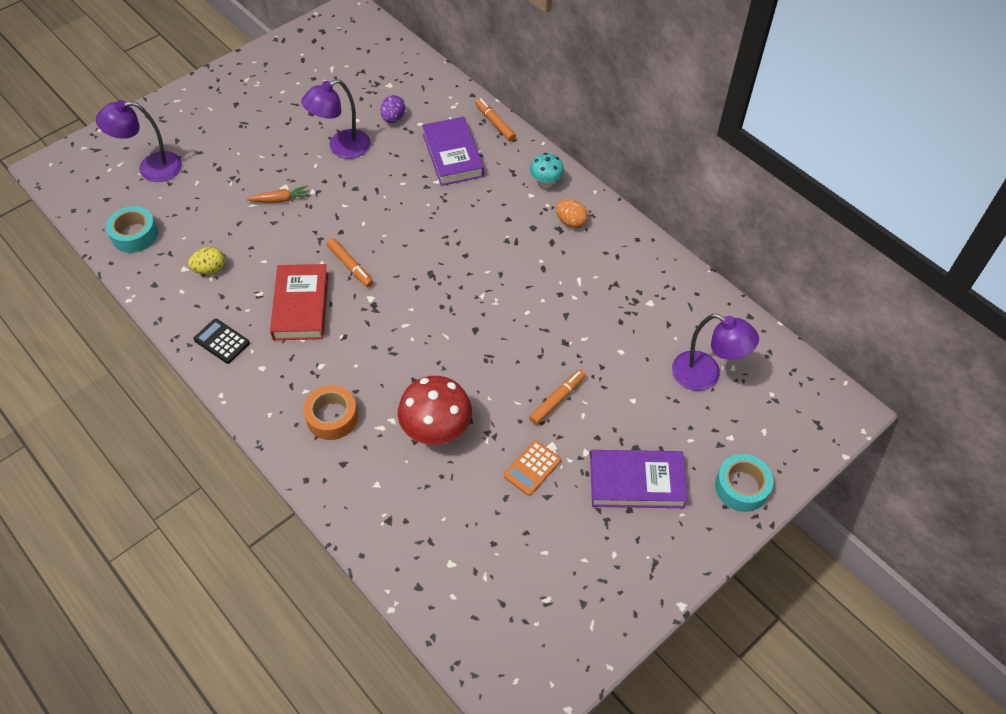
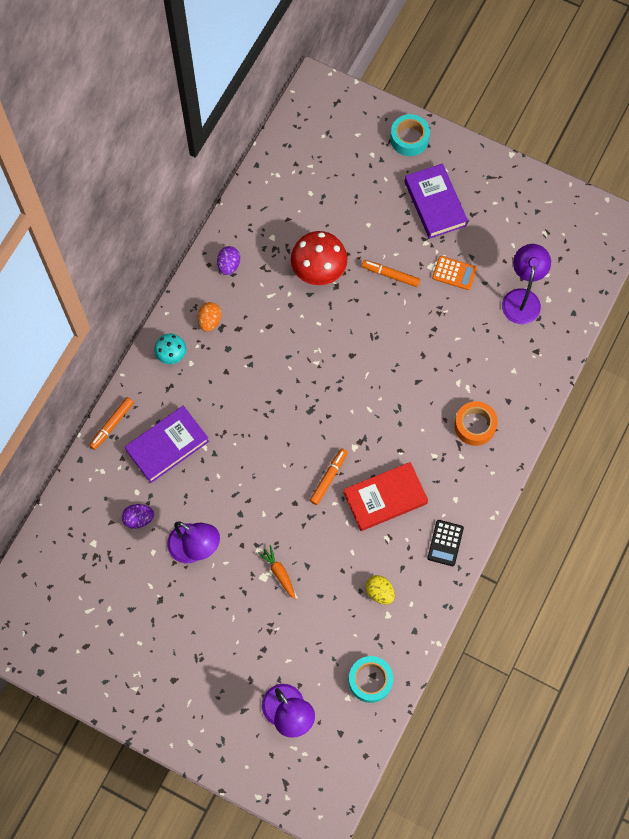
camera: 110 degrees left, 15 degrees up
(436, 432) = (454, 347): red mushroom -> red mushroom (318, 272)
(629, 255) = (229, 265): none -> purple egg
(705, 376) = (325, 182): purple lamp -> purple lamp (522, 298)

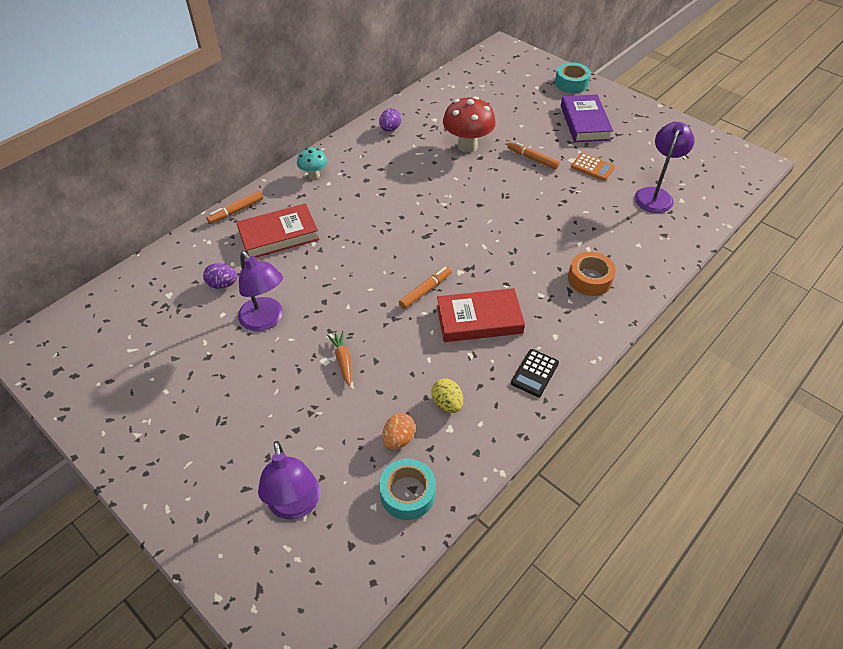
camera: 15 degrees right, 20 degrees down
(167, 446) = (278, 235): purple book -> red book
(210, 321) = (358, 159): orange egg -> orange egg (398, 439)

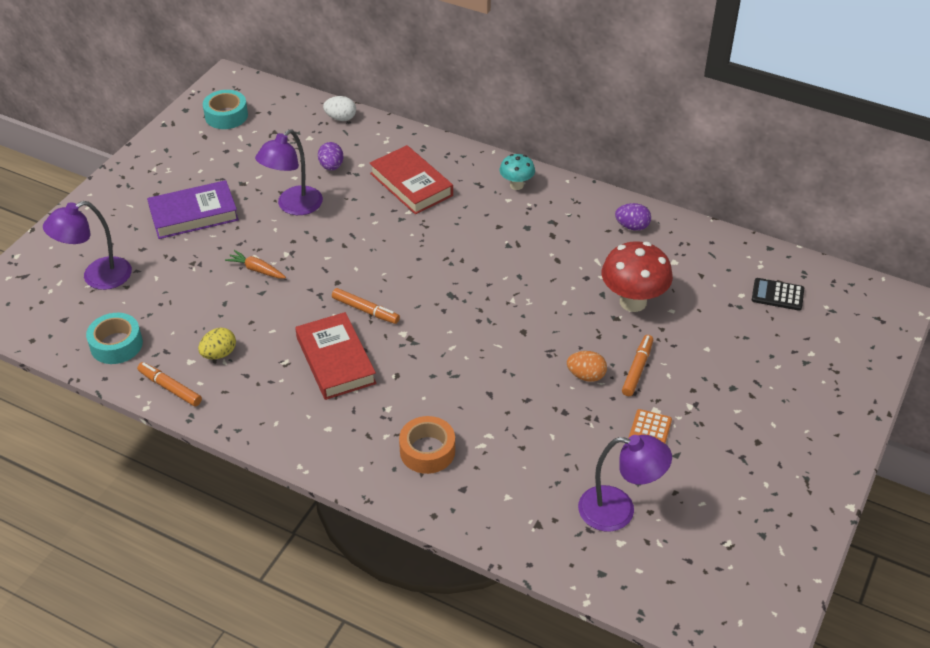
camera: 75 degrees right, 5 degrees down
(154, 267) = (341, 118): none -> white egg
(236, 211) = (436, 146): orange marker -> orange marker (170, 388)
(343, 360) = (256, 270): orange carrot -> orange carrot turned 120 degrees counterclockwise
(398, 439) = (173, 327): orange egg -> orange egg (586, 376)
(534, 373) = (271, 416): black calculator -> black calculator (777, 295)
(571, 83) = (845, 391): turquoise tape -> turquoise tape (226, 116)
(584, 122) = (751, 416): purple book -> purple book (194, 214)

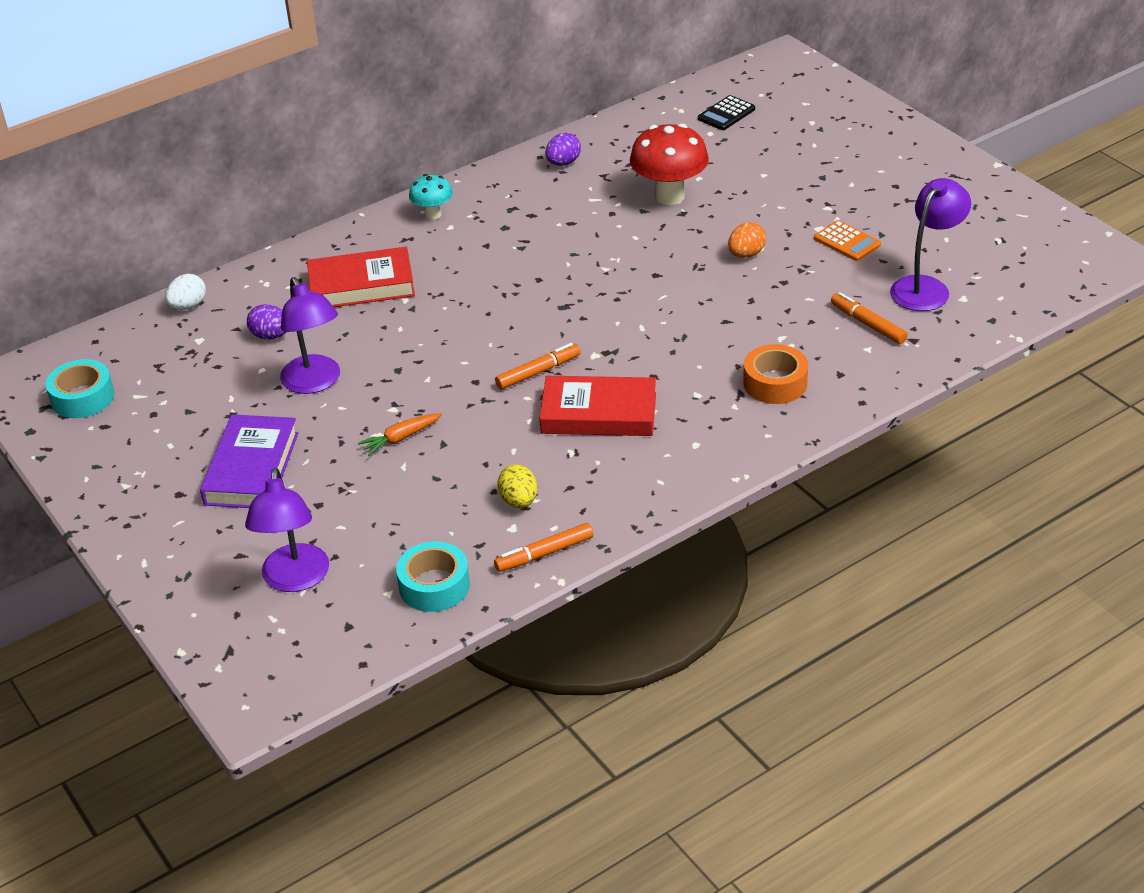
camera: 60 degrees left, 5 degrees down
(637, 369) = (760, 222): orange marker -> orange marker (868, 324)

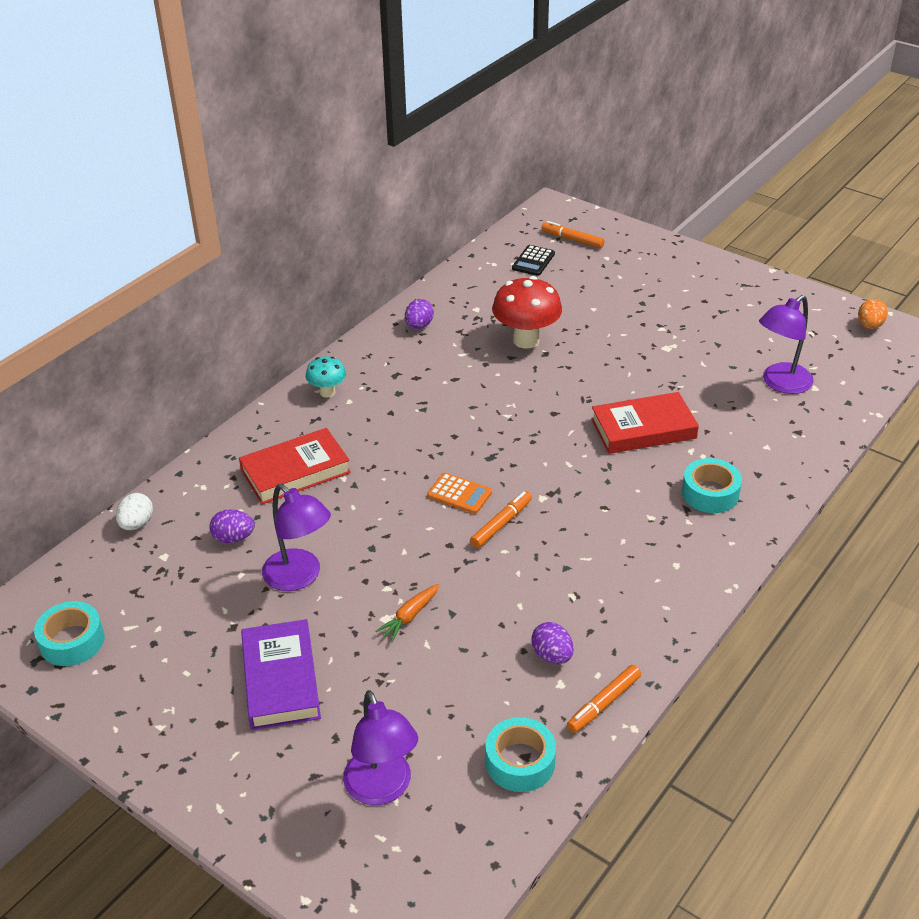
camera: 20 degrees left, 0 degrees up
(519, 501) = (552, 655): yellow egg -> purple egg
(598, 413) = (576, 553): red book -> red book (643, 429)
(746, 254) = (619, 381): orange egg -> orange egg (869, 326)
(775, 383) = (710, 493): orange tape -> turquoise tape
(847, 242) = (695, 355): orange calculator -> orange calculator (459, 494)
(868, 324) = (754, 425): orange marker -> orange marker (572, 239)
(926, 287) = (780, 384): purple lamp -> purple lamp turned 150 degrees counterclockwise

